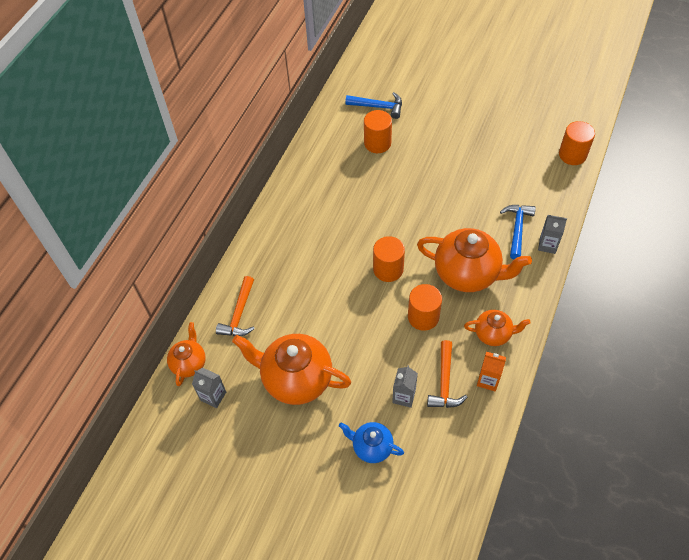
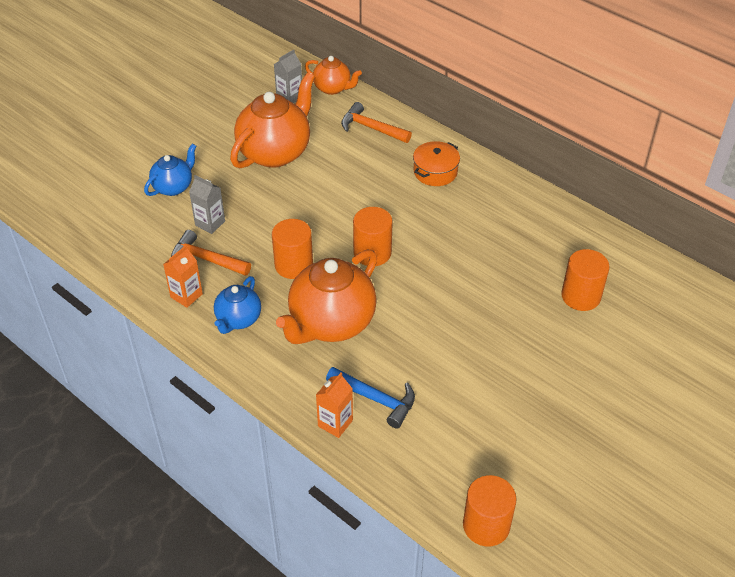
camera: 105 degrees right, 10 degrees down
(281, 253) = (435, 172): none -> orange pot
(378, 107) = (652, 315): blue hammer -> none
(493, 334) = (238, 320): orange teapot -> blue teapot
(547, 245) = (335, 423): grey carton -> orange carton

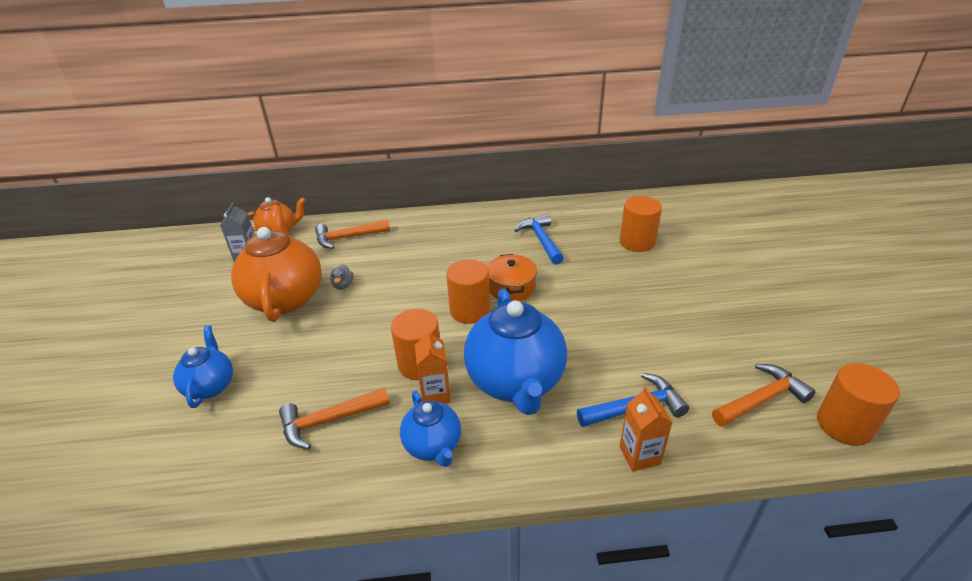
camera: 45 degrees left, 10 degrees down
(186, 295) = (351, 468): orange carton -> orange carton (435, 394)
(210, 223) = (292, 389): grey carton -> none
(320, 169) = (343, 285): none -> grey duck
(331, 323) = (516, 382): orange teapot -> blue teapot
(435, 172) = (436, 235): orange pot -> orange pot (511, 287)
(461, 466) = (761, 399): none -> orange hammer
(506, 236) = (541, 240): none -> blue hammer

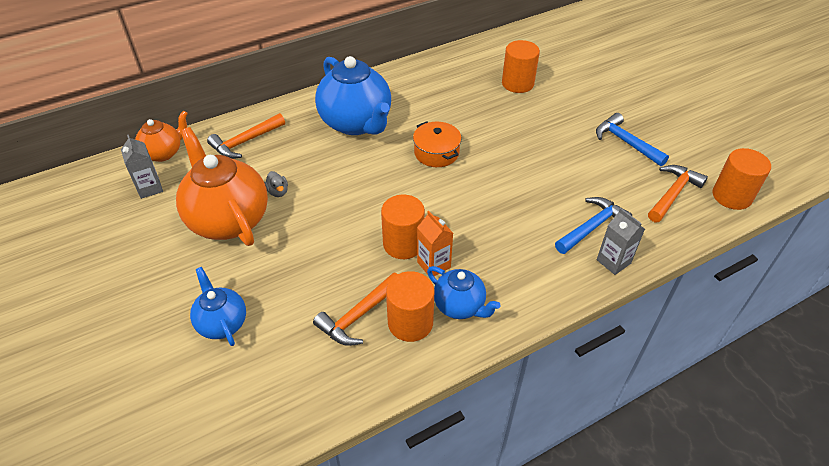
camera: 25 degrees left, 10 degrees up
(470, 311) = (414, 184): orange cylinder -> orange cylinder (410, 323)
(516, 382) = (492, 235): blue teapot -> blue teapot (356, 123)
(541, 240) = (435, 101): blue hammer -> blue hammer (626, 142)
(639, 455) = (613, 261): orange carton -> grey carton

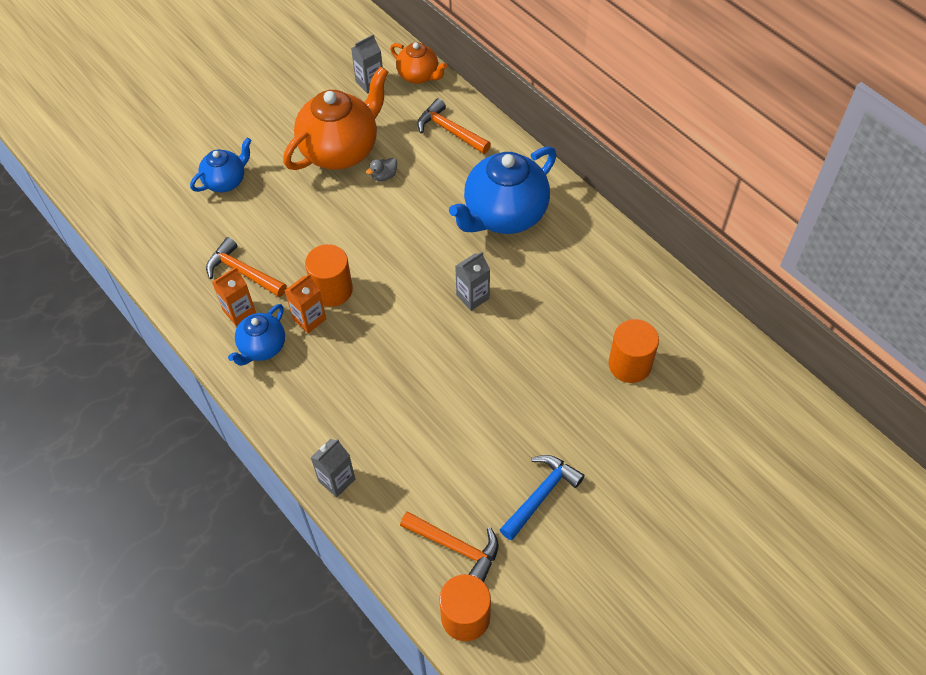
camera: 80 degrees right, 10 degrees up
(410, 323) = (239, 312): orange cylinder -> orange carton
(436, 153) = (472, 297): orange pot -> grey carton
(592, 227) = (384, 458): blue hammer -> none

